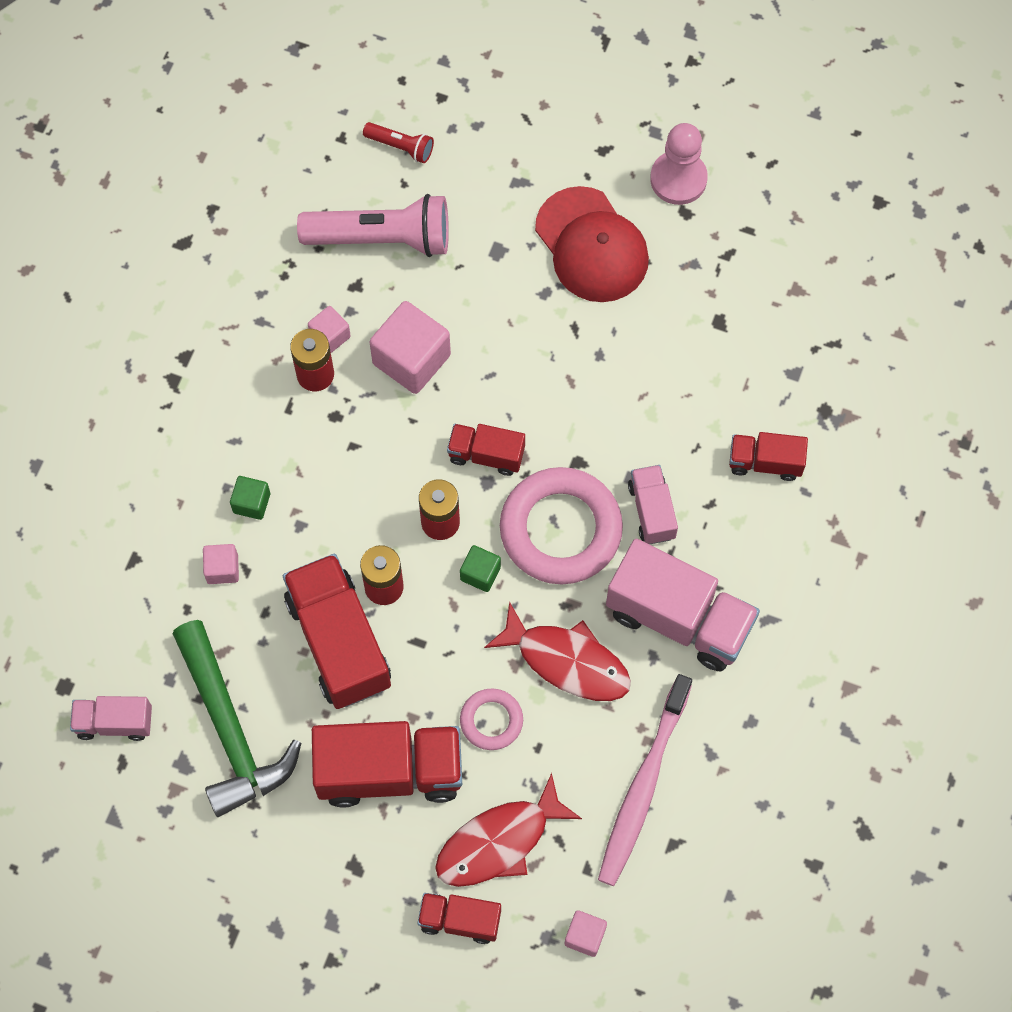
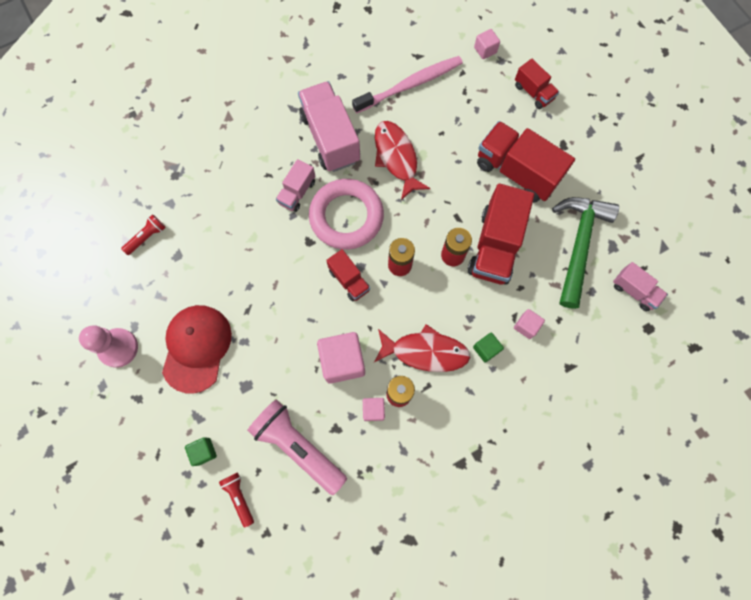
camera: 140 degrees left, 5 degrees up
(480, 573) = (401, 226): green cube -> green cube (204, 451)
(491, 721) = (452, 158): pink ring -> none
(499, 842) = (491, 109): red fish -> red fish (425, 351)
(765, 462) = (225, 173): red truck -> none
(777, 314) = (147, 237): none -> red flashlight

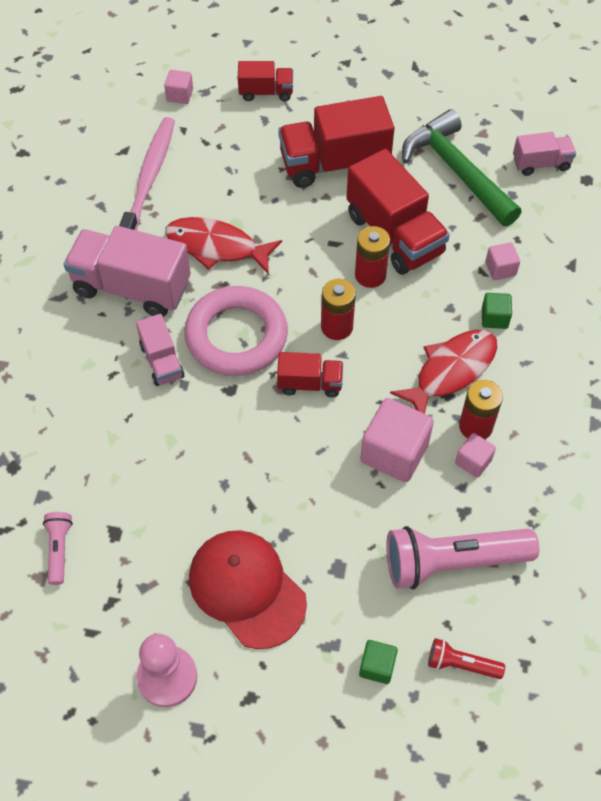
camera: 50 degrees left, 15 degrees down
(147, 237) = (59, 549): red flashlight -> pink flashlight

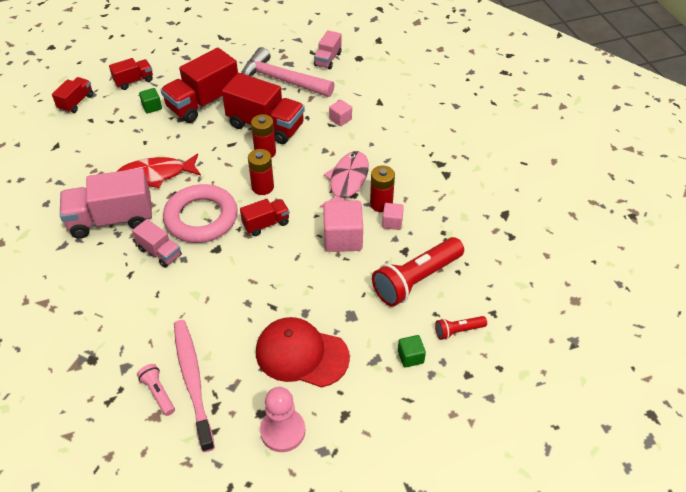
camera: 30 degrees left, 10 degrees down
(149, 179) = (84, 155): pink toothbrush -> pink toothbrush (193, 380)
(180, 95) = (76, 102): pink cube -> red truck
(451, 371) = (347, 182): red fish -> pink fish
(452, 562) = (416, 280): pink flashlight -> red flashlight
(456, 171) = (281, 80): green hammer -> pink hammer
(494, 318) = (354, 145): green cube -> green cube (152, 107)
(541, 164) = (328, 59): pink truck -> pink truck turned 150 degrees clockwise

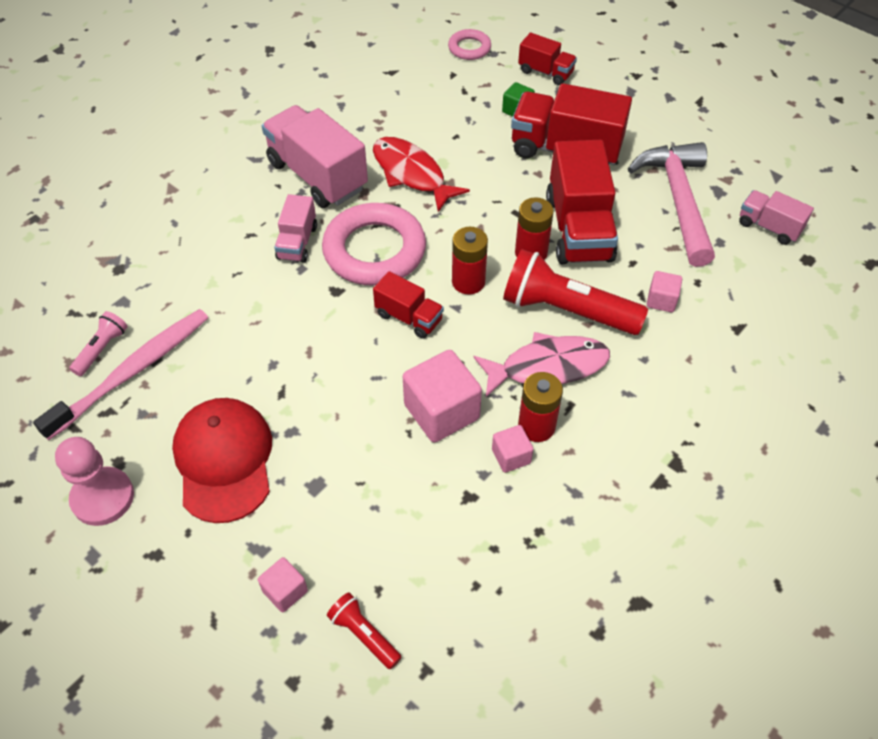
camera: 60 degrees right, 5 degrees up
(76, 102) = (469, 48): red truck -> pink ring
(328, 59) = (769, 227): pink truck -> pink truck turned 45 degrees clockwise
(410, 357) = (285, 591): green cube -> pink cube
(416, 280) = (425, 536): red flashlight -> red flashlight (566, 310)

